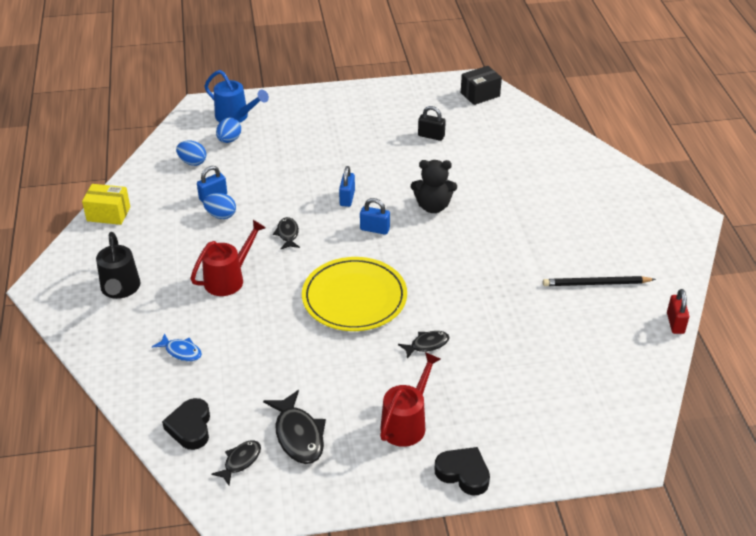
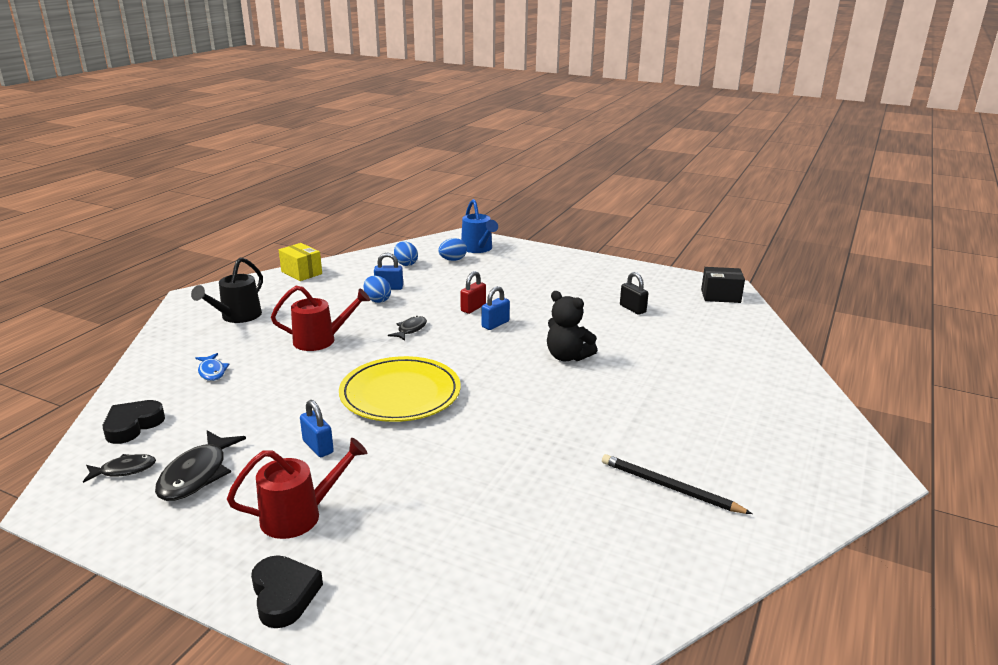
camera: 35 degrees right, 15 degrees down
(374, 229) = (489, 353): blue padlock -> blue padlock (318, 447)
(427, 344) = (413, 459): black fish -> none
(675, 323) = (733, 574): red padlock -> red padlock (473, 308)

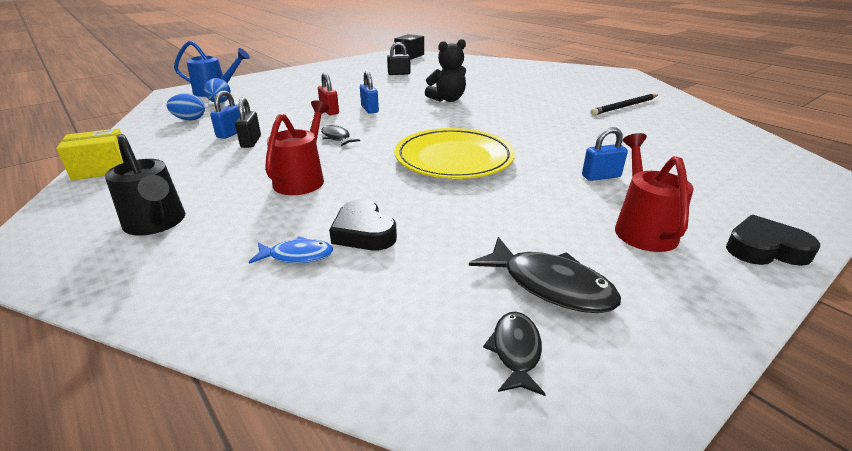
camera: 65 degrees left, 5 degrees up
(133, 425) = (392, 338): black heart -> black heart (363, 232)
(318, 447) = (525, 206): blue padlock -> blue padlock (601, 176)
(377, 300) = (251, 142): blue egg -> black padlock

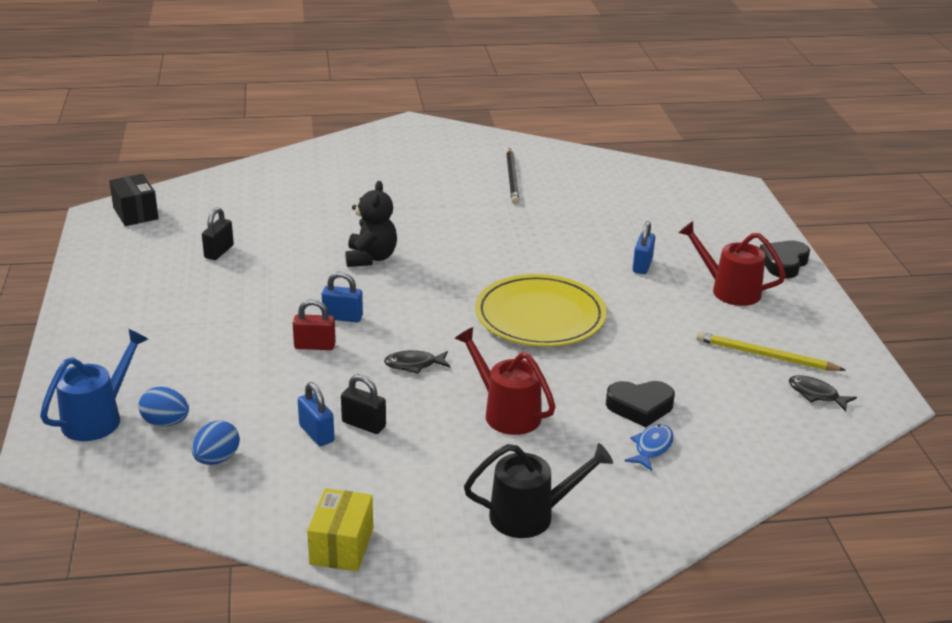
camera: 60 degrees left, 0 degrees up
(550, 285) = (766, 356): black fish -> yellow pencil

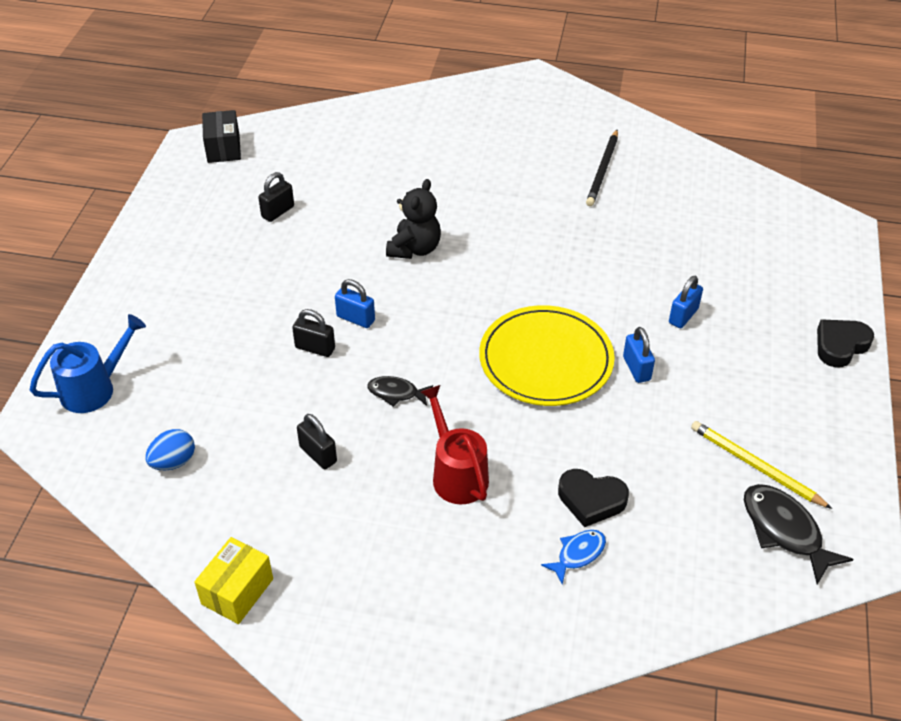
camera: 20 degrees right, 15 degrees up
(166, 423) = (148, 408): blue egg -> none
(315, 346) = (315, 348): red padlock -> black padlock
(316, 434) = (271, 454): blue padlock -> blue padlock (636, 368)
(531, 515) = (423, 604): black watering can -> none
(728, 290) = (760, 369): red watering can -> none
(816, 394) = (784, 531): black fish -> black fish, size x1.68

